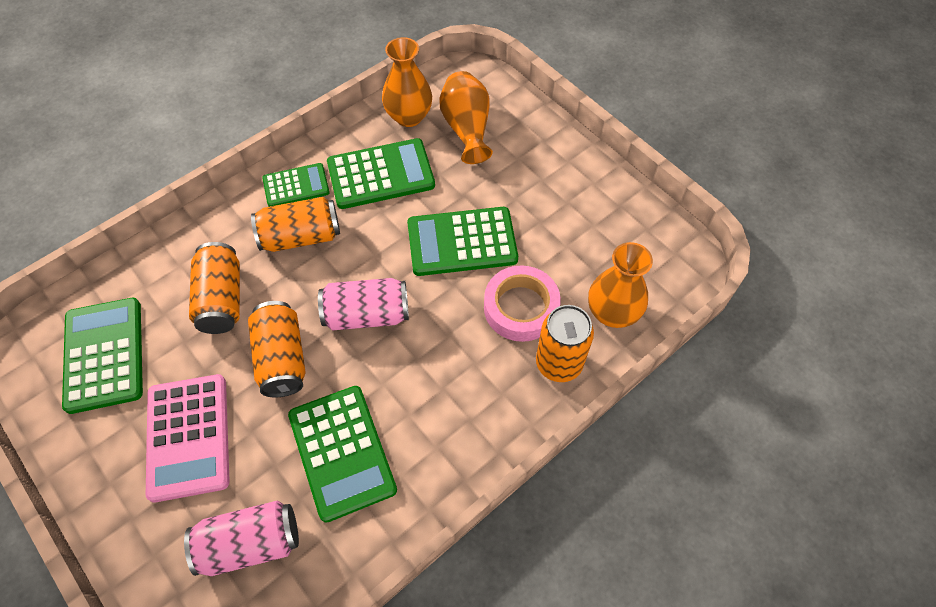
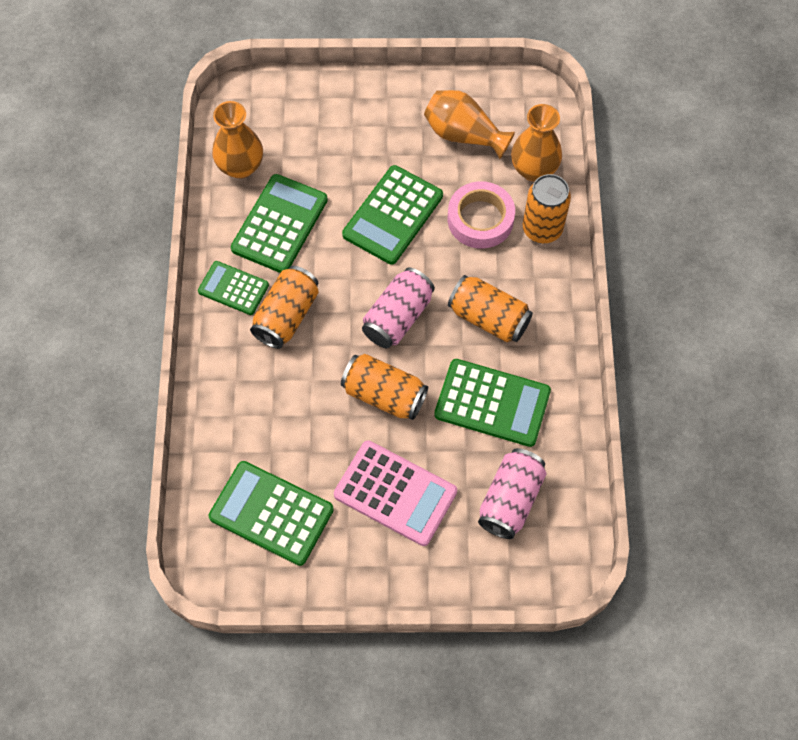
camera: 50 degrees left, 5 degrees up
(222, 299) = (294, 404): orange can -> orange can (489, 318)
(296, 186) = (233, 288): green calculator -> green calculator turned 90 degrees counterclockwise
(467, 128) = (292, 137): orange vase -> orange vase (463, 135)

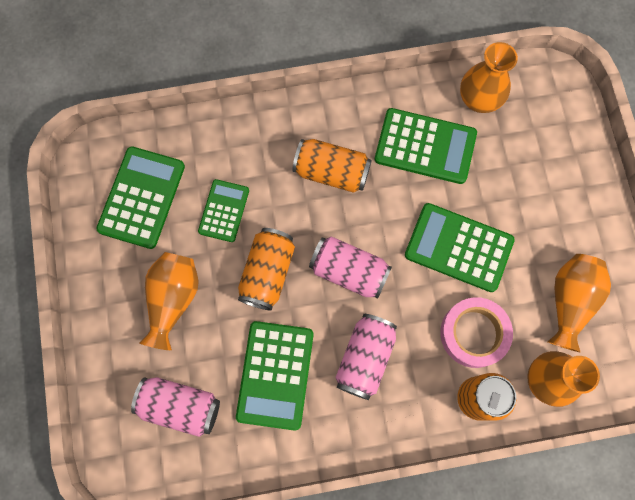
camera: 80 degrees right, 10 degrees up
(233, 288) = (350, 121): green calculator -> green calculator (224, 211)
(395, 493) = (173, 299): pink calculator -> orange vase
(489, 318) = (365, 358): orange can -> pink can

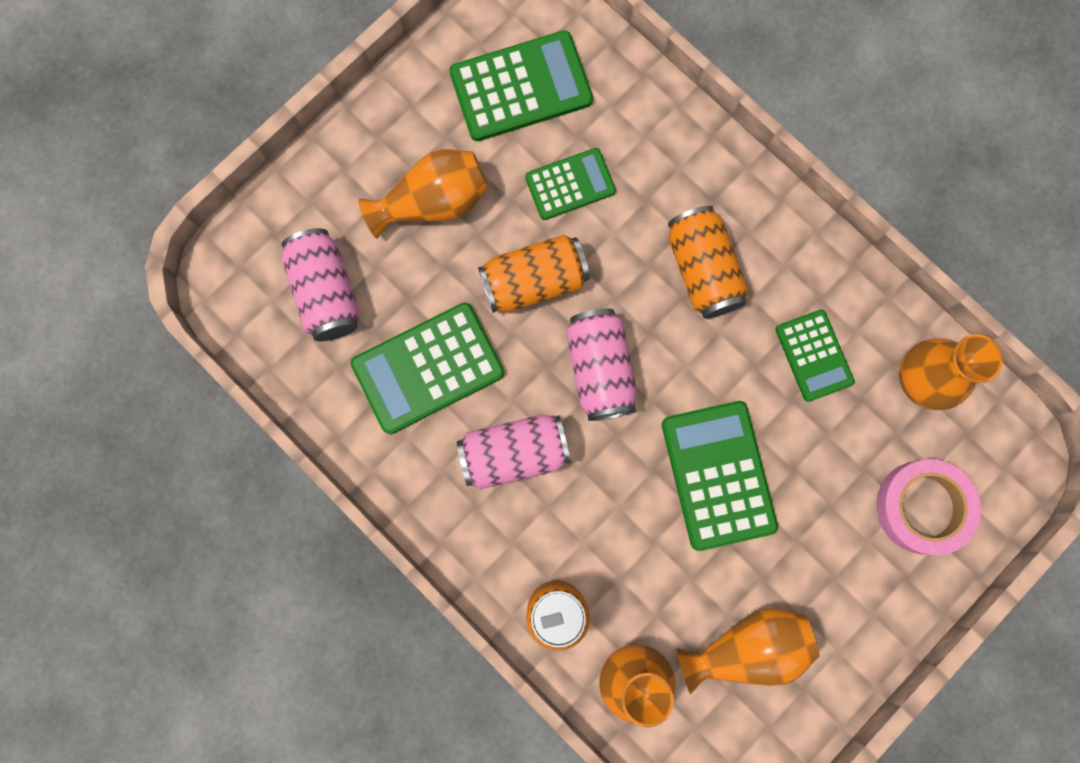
camera: 55 degrees right, 5 degrees up
(425, 146) = (814, 355): green calculator -> green calculator, size x0.62
(474, 333) = (628, 558): pink tape -> pink tape (922, 507)

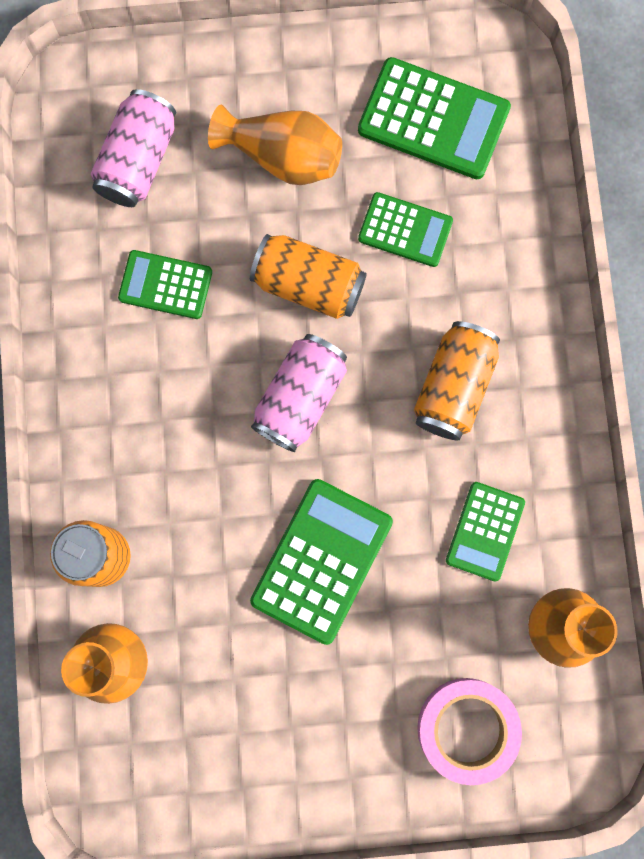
camera: 40 degrees right, 0 degrees up
(428, 368) = (165, 285): green calculator -> green calculator, size x0.62
(514, 453) = (175, 407): pink can -> none
(747, 647) = (225, 716): orange vase -> none

